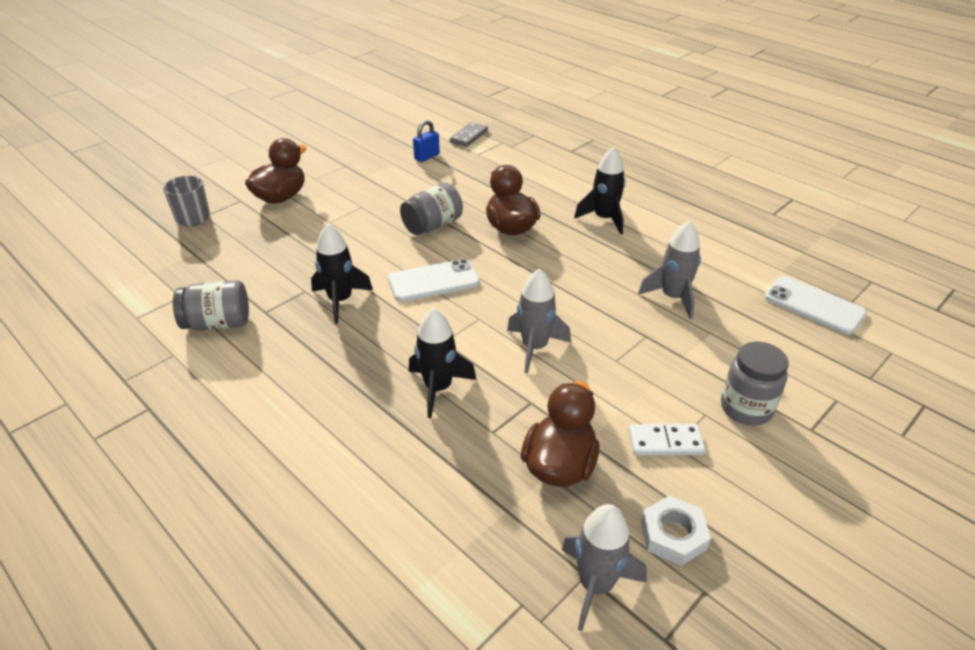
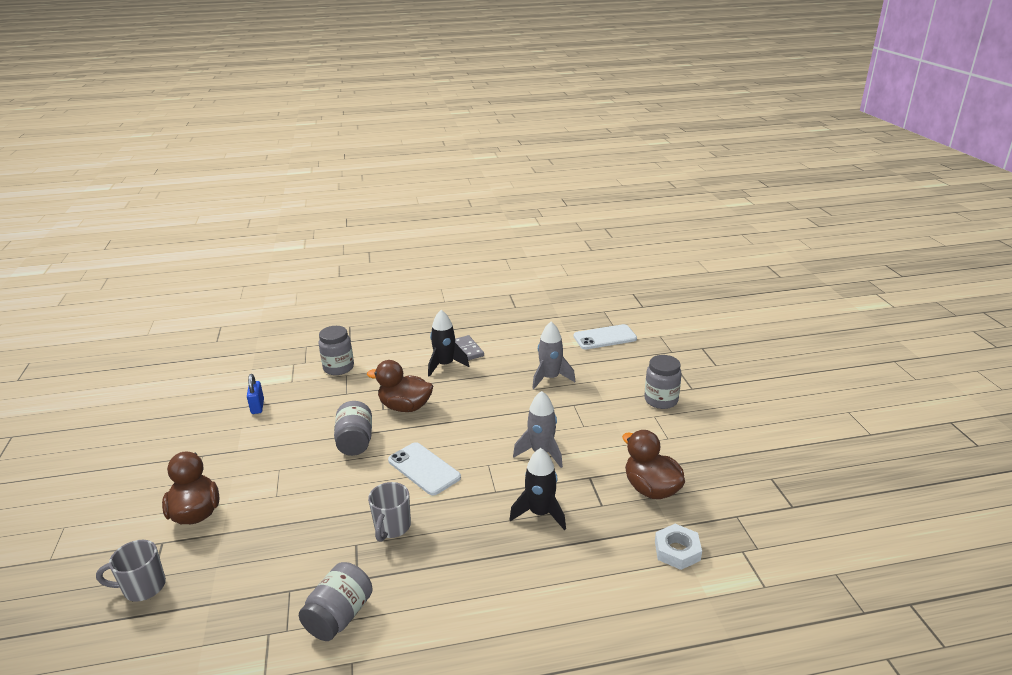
camera: 55 degrees left, 10 degrees down
(340, 300) = (392, 527): black rocket -> grey mug
(434, 281) = (424, 469): white phone -> white phone turned 60 degrees counterclockwise
(469, 136) = (261, 375): grey domino -> grey domino (468, 349)
(524, 165) = (338, 368): none -> grey jar
(595, 585) = (745, 515): grey rocket -> none
(665, 442) = (663, 440): white domino -> none
(673, 535) = (729, 470): white nut -> white nut (677, 551)

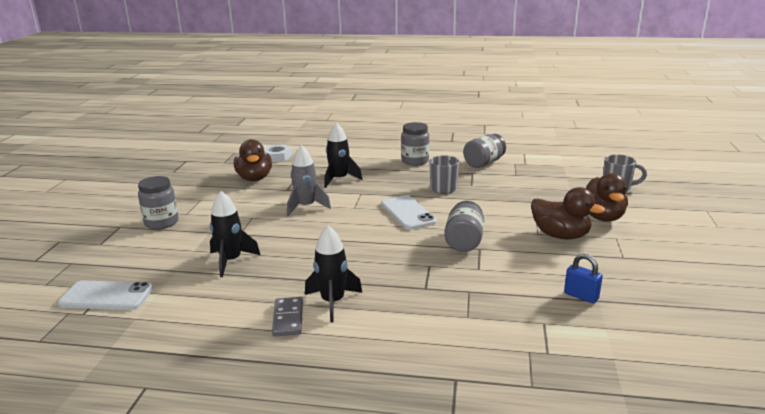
camera: 160 degrees left, 5 degrees down
(257, 407) = (581, 296): blue padlock -> blue padlock turned 60 degrees counterclockwise
(338, 368) = (477, 329): grey jar -> grey jar (415, 161)
(405, 407) = (404, 262): brown duck -> brown duck (560, 235)
(550, 378) = (231, 261): grey rocket -> black rocket

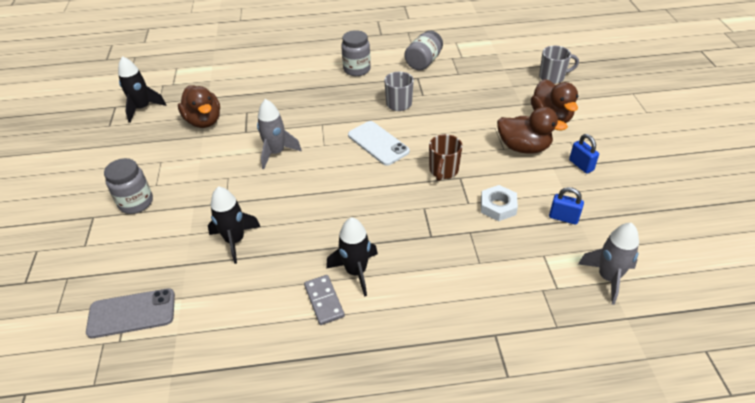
camera: 15 degrees left, 20 degrees up
(106, 296) = (132, 313): white phone -> grey phone
(277, 157) = (213, 85): white nut -> white nut (498, 206)
(339, 179) = (292, 108): black rocket -> black rocket (142, 108)
(464, 241) = (443, 171): grey jar -> brown mug
(613, 355) = (608, 278): none -> grey rocket
(620, 257) = (581, 165): none -> blue padlock

